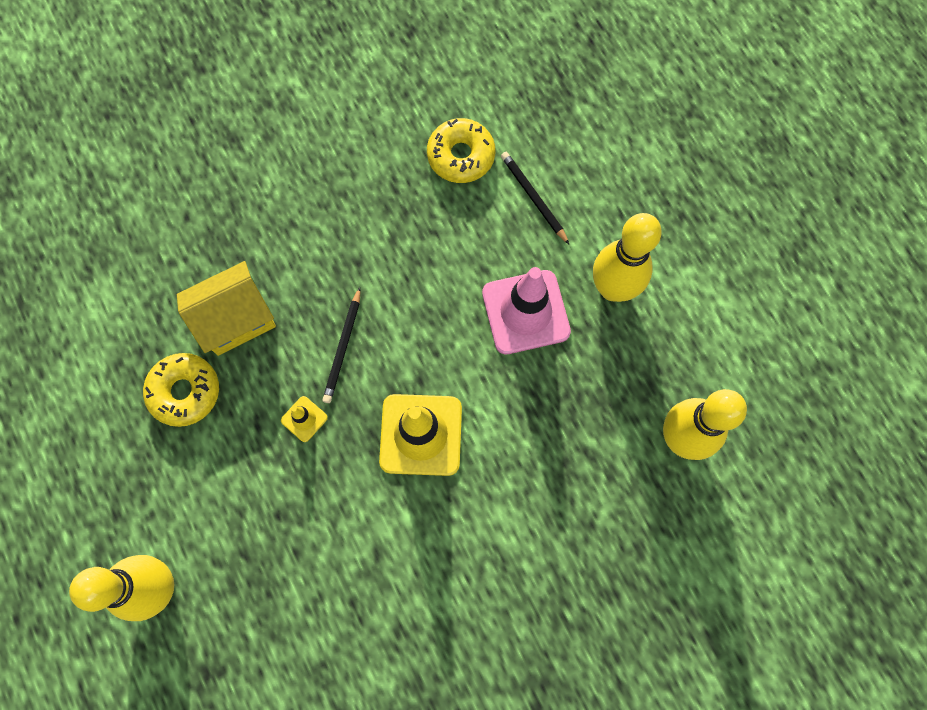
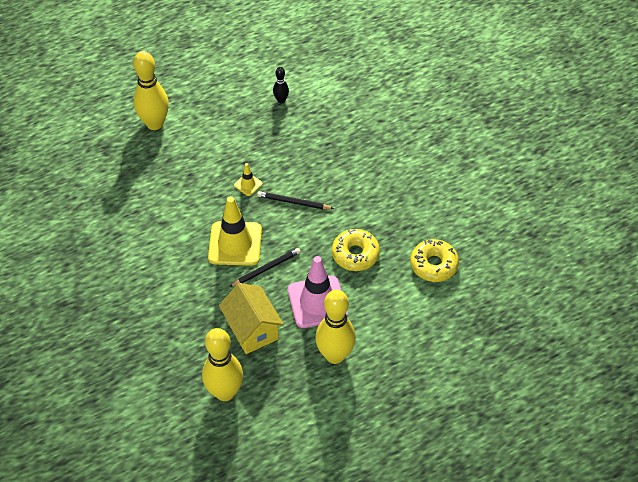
camera: 90 degrees right, 20 degrees down
(127, 370) = (281, 100): none -> black bowling pin
(185, 392) = (267, 127): yellow donut -> yellow donut (355, 254)
(236, 319) = (312, 148): yellow house -> yellow house (252, 330)
(534, 198) = (403, 308): black pencil -> black pencil (266, 269)

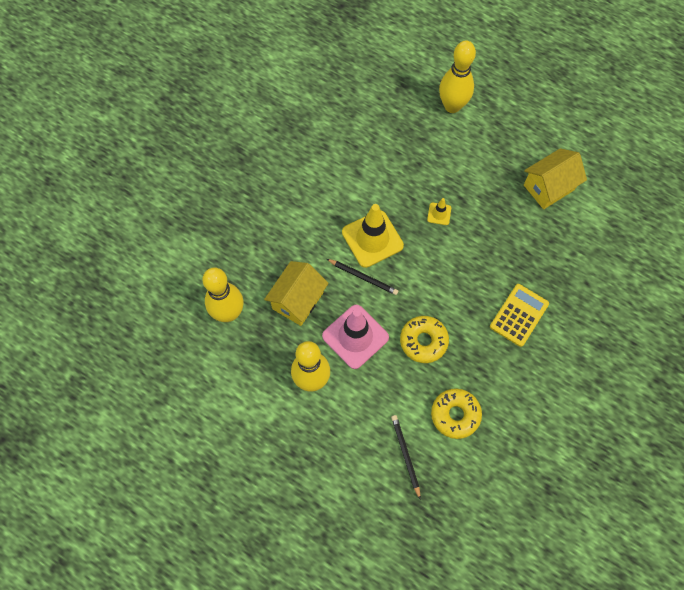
camera: 60 degrees right, 15 degrees up
(281, 100) = (549, 187): black bowling pin -> yellow house
(294, 202) = (445, 260): black pencil -> black pencil (405, 455)
(377, 178) = (519, 315): none -> yellow calculator

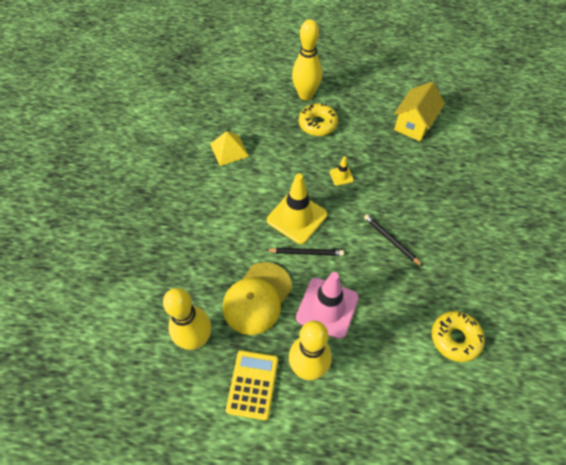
camera: 25 degrees left, 10 degrees down
(297, 300) = (257, 298): yellow house -> yellow cap
(342, 139) = (229, 150): none -> yellow pyramid
(405, 455) = (435, 399): black pencil -> black pencil (391, 240)
(423, 341) = (389, 285): yellow donut -> yellow donut (317, 124)
(519, 315) = (453, 228): yellow calculator -> yellow calculator (252, 384)

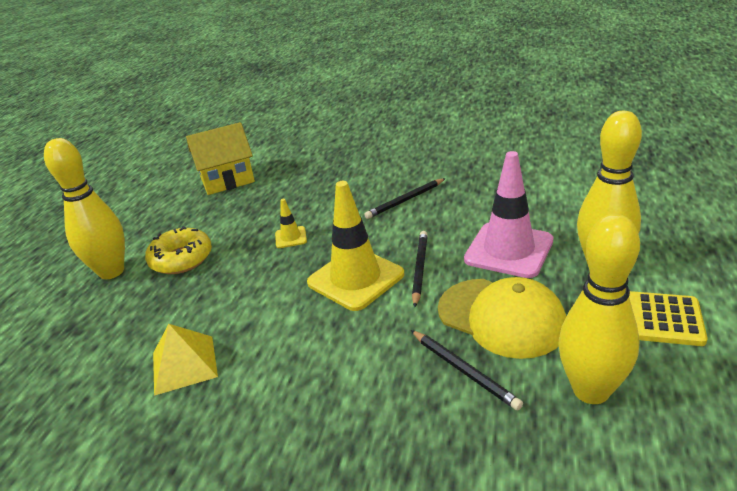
camera: 80 degrees left, 25 degrees down
(215, 276) = (464, 370): none -> black pencil
(414, 124) = (227, 180): yellow house -> yellow house turned 60 degrees counterclockwise
(455, 338) = (534, 165): yellow donut -> none

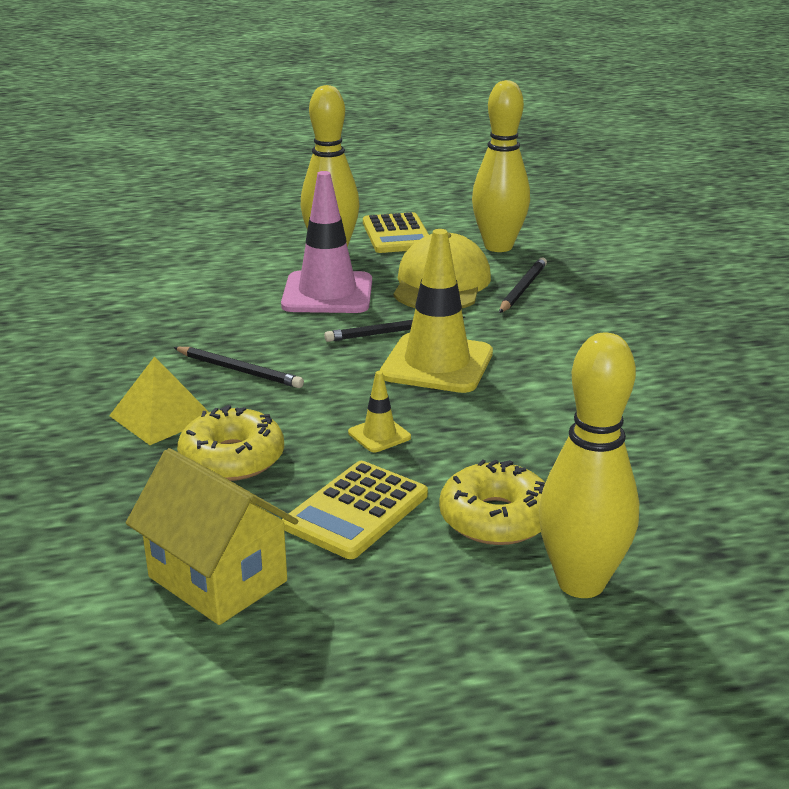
camera: 120 degrees left, 5 degrees down
(184, 364) = (664, 425): yellow pyramid -> yellow pyramid (161, 416)
(233, 219) = (356, 511): none -> yellow calculator
(311, 190) = (232, 458): none -> yellow donut

